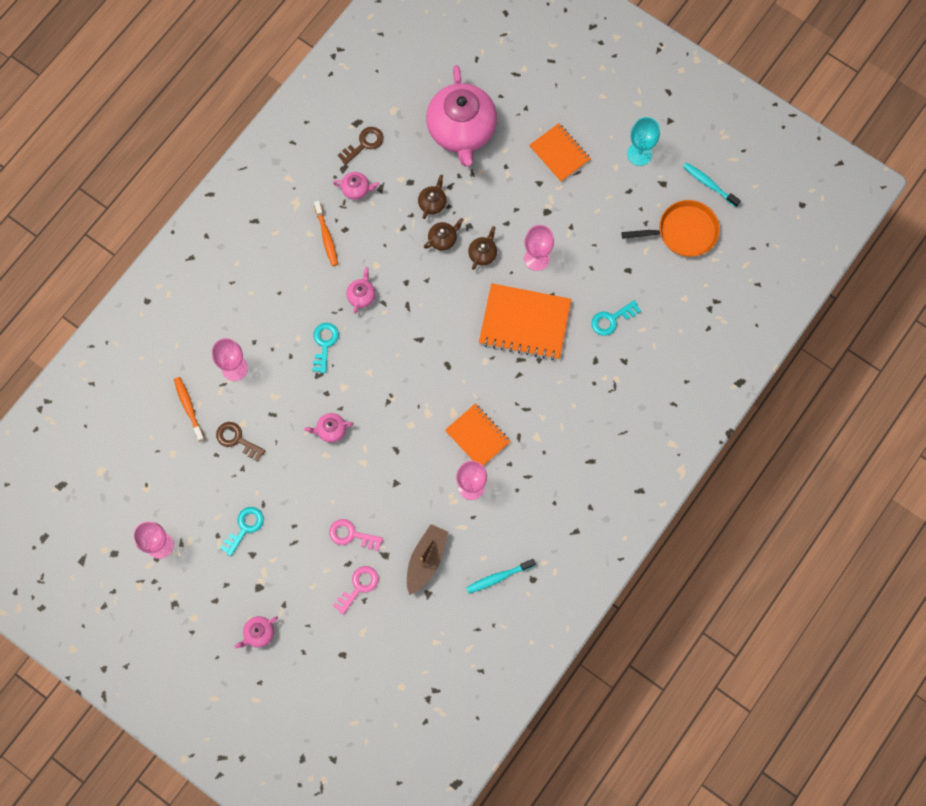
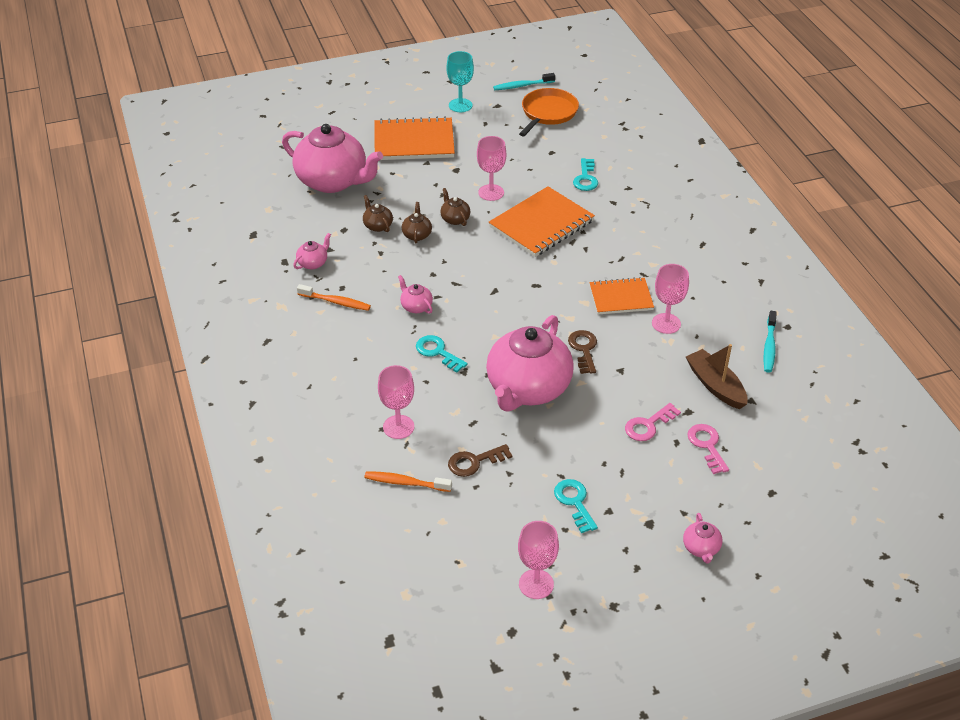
camera: 55 degrees left, 30 degrees down
(331, 430) = (528, 389): pink teapot -> pink teapot, size x2.50
(364, 144) = (277, 239): brown key -> brown key (584, 349)
(559, 153) = (414, 142): orange notebook -> orange notebook, size x1.58

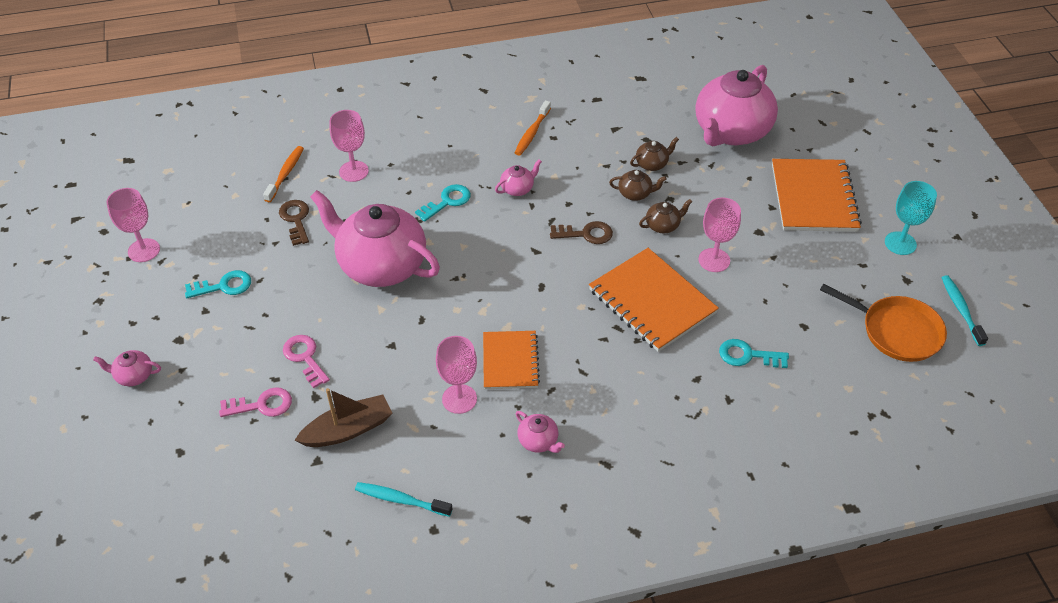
camera: 95 degrees right, 5 degrees up
(313, 263) = (592, 118): pink teapot -> pink teapot (538, 441)
(584, 349) = (430, 317): brown key -> brown key (586, 234)

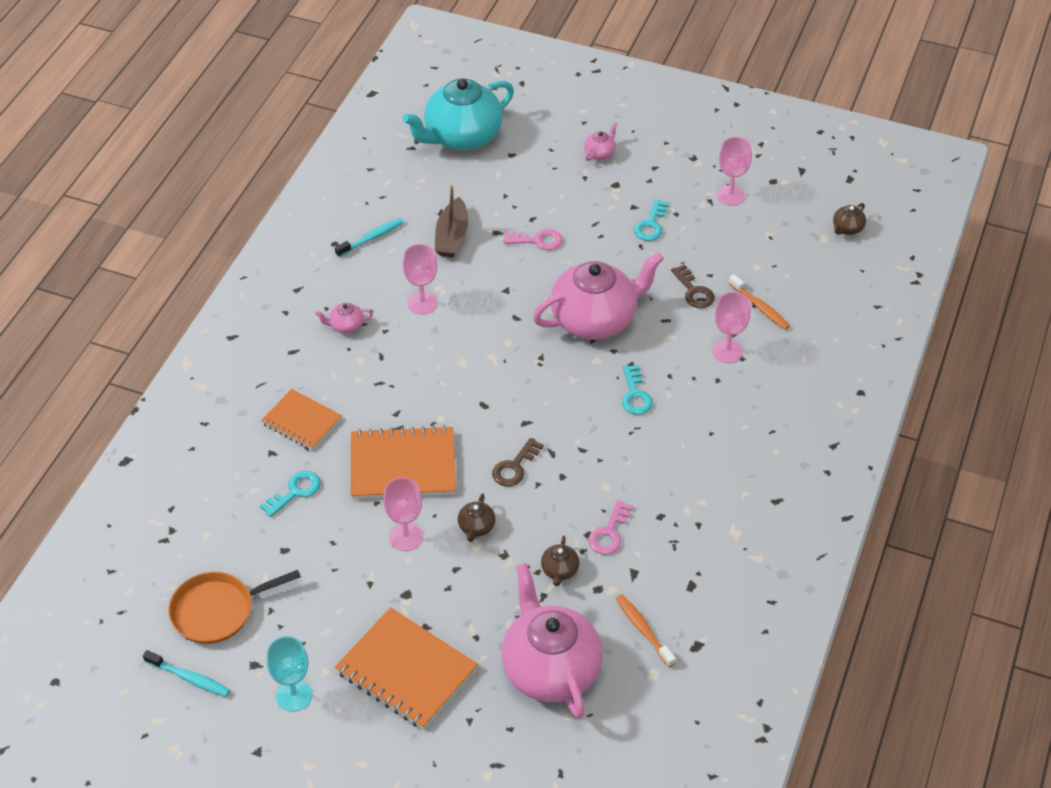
camera: 125 degrees right, 0 degrees up
(174, 517) = (462, 137): none -> turquoise teapot
(262, 405) = (514, 204): pink key -> pink key (609, 533)
(296, 220) = (694, 291): brown key -> brown key turned 45 degrees clockwise
(510, 361) = (428, 347): orange notebook -> orange notebook (301, 421)
(517, 189) = (611, 451): pink teapot -> none
(532, 133) = (679, 503): orange toothbrush -> orange toothbrush (643, 630)
(635, 194) = (532, 532): brown teapot -> brown teapot (847, 228)

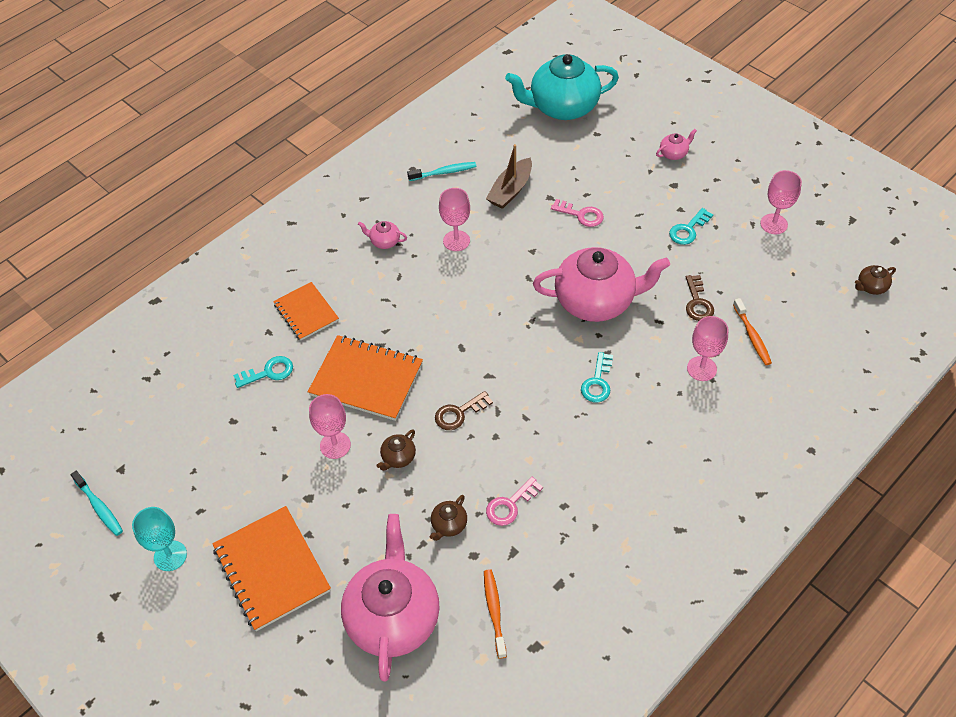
camera: 25 degrees right, 5 degrees up
(217, 611) = (152, 455): orange pan -> none

